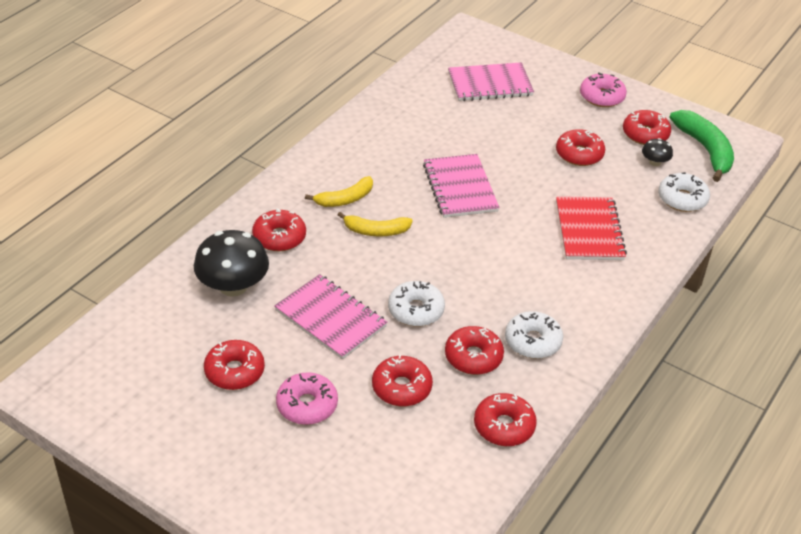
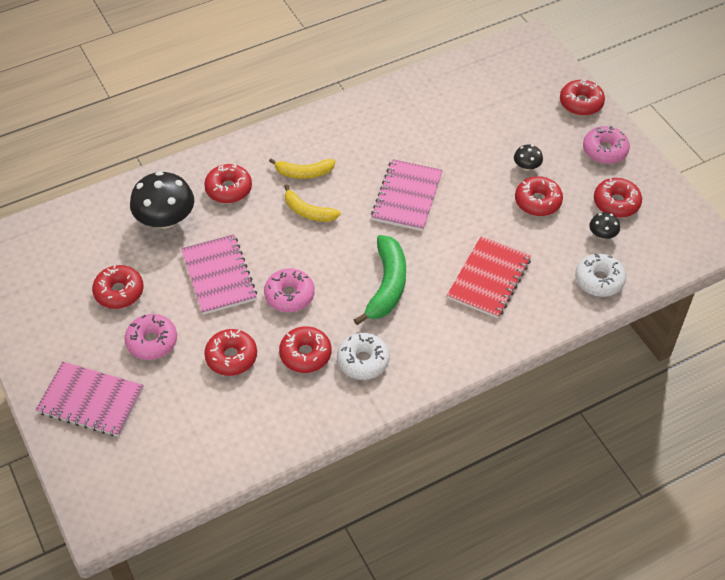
camera: 30 degrees right, 10 degrees up
(416, 310) = (289, 295): white donut -> pink donut
(490, 84) = (509, 103): pink notebook -> pink notebook (91, 400)
(504, 426) = (286, 423): red donut -> red donut (581, 103)
(546, 129) = (527, 166): none -> black mushroom
(705, 150) = (662, 239): green banana -> green banana (387, 285)

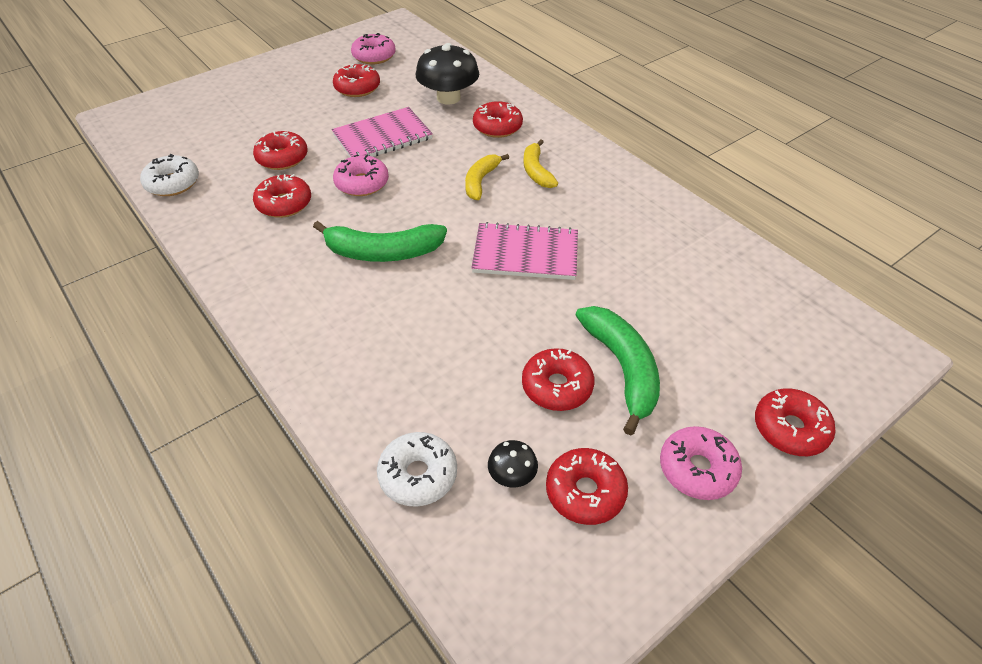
camera: 80 degrees right, 5 degrees down
(91, 400) = (238, 93): pink notebook -> none
(152, 341) = (301, 112): pink donut -> pink donut (374, 56)
(363, 361) = (274, 246): white donut -> white donut (173, 183)
(489, 278) = (404, 343): red notebook -> none
(527, 166) = (622, 368): black mushroom -> green banana

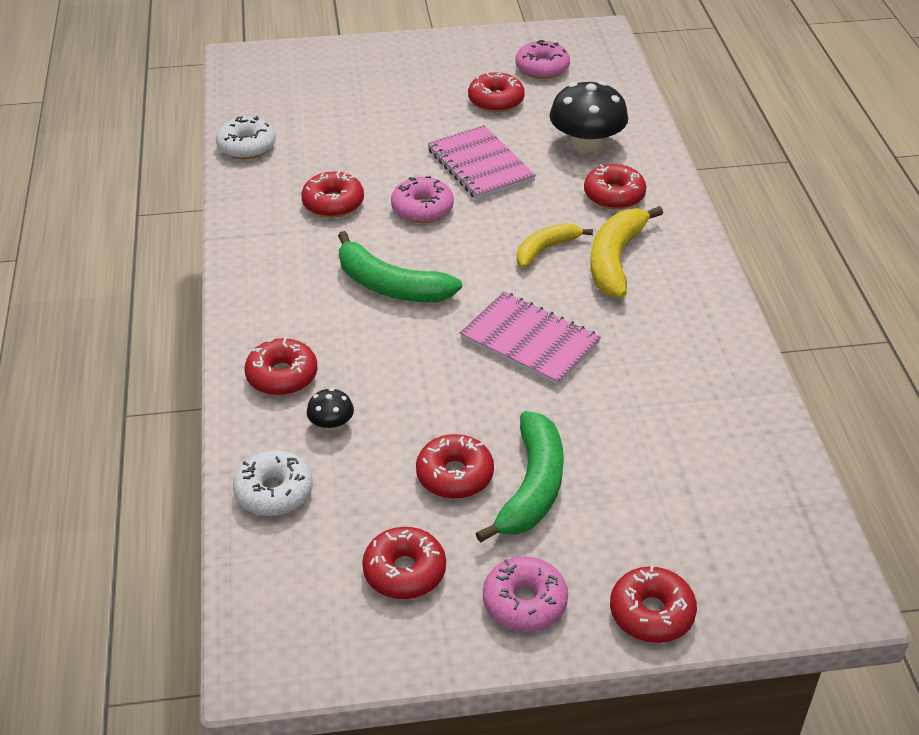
camera: 30 degrees right, 5 degrees down
(282, 158) = (364, 155): red donut -> red donut (282, 376)
(382, 137) = (480, 165): pink notebook -> pink notebook turned 60 degrees clockwise
(512, 475) = (352, 529): black mushroom -> black mushroom (331, 424)
(536, 171) = (615, 260): yellow banana -> yellow banana, size x1.57

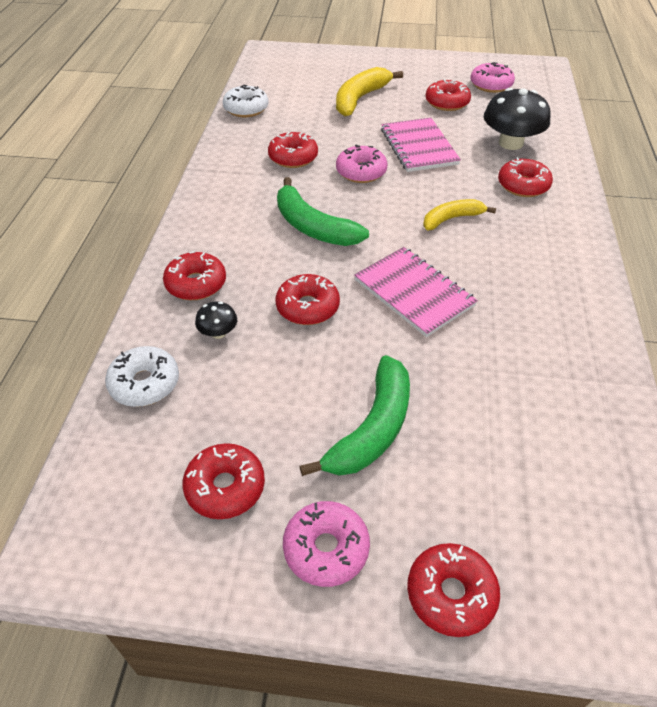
camera: 15 degrees right, 5 degrees up
(455, 475) = (306, 401): red donut -> red donut (307, 307)
(615, 260) = (510, 237): yellow banana -> yellow banana (360, 99)

